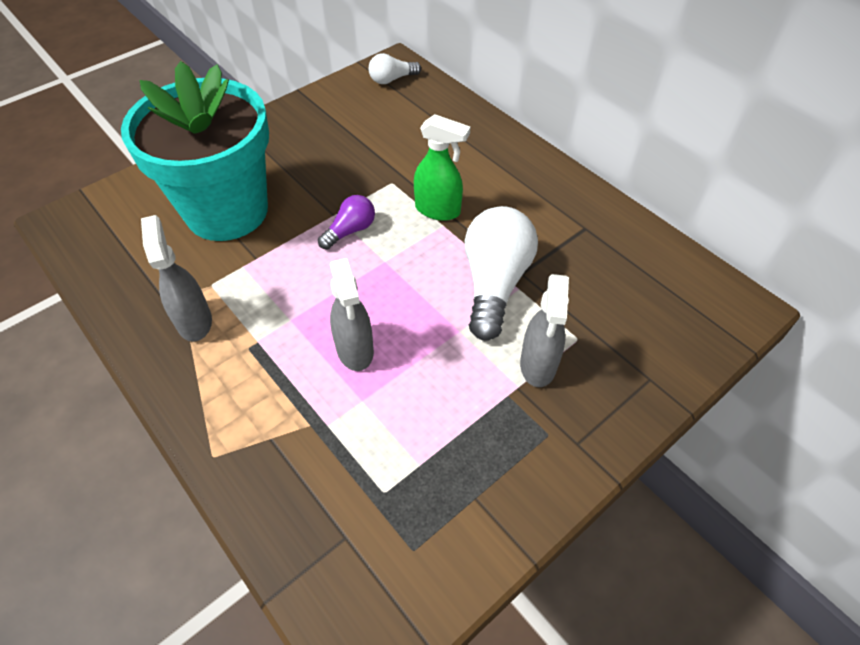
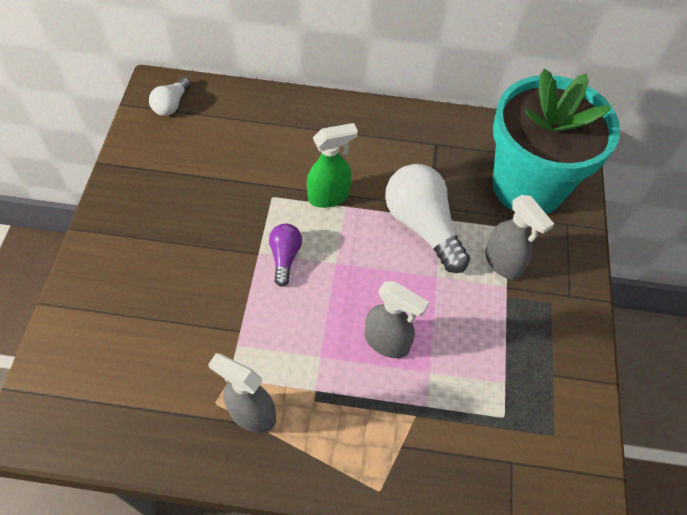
camera: 45 degrees left, 5 degrees up
(227, 211) = (169, 311): turquoise flower pot -> turquoise flower pot (528, 186)

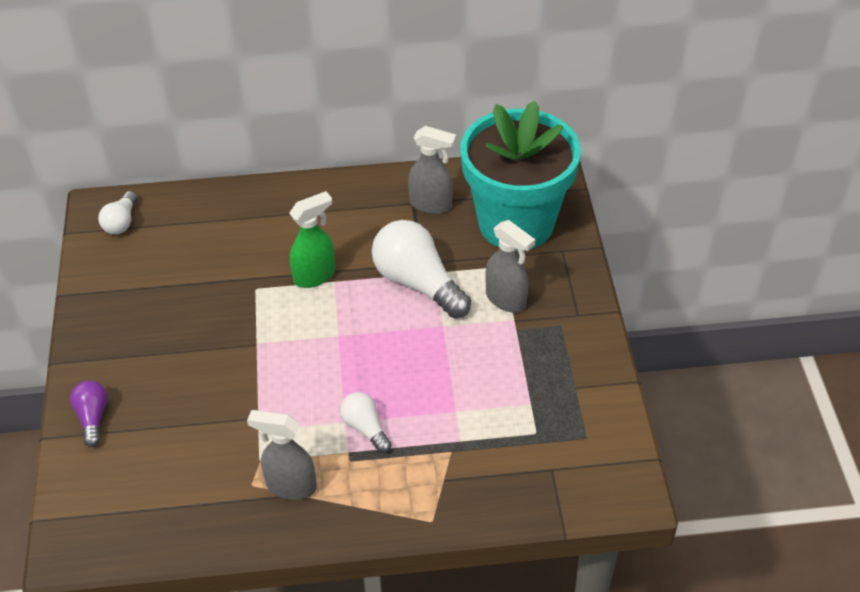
camera: 10 degrees left, 10 degrees down
(285, 257) = (285, 341): purple light bulb -> purple light bulb (93, 418)
(338, 368) = (365, 428): none -> white light bulb
(387, 342) = (408, 395): grey spray bottle -> grey spray bottle (431, 205)

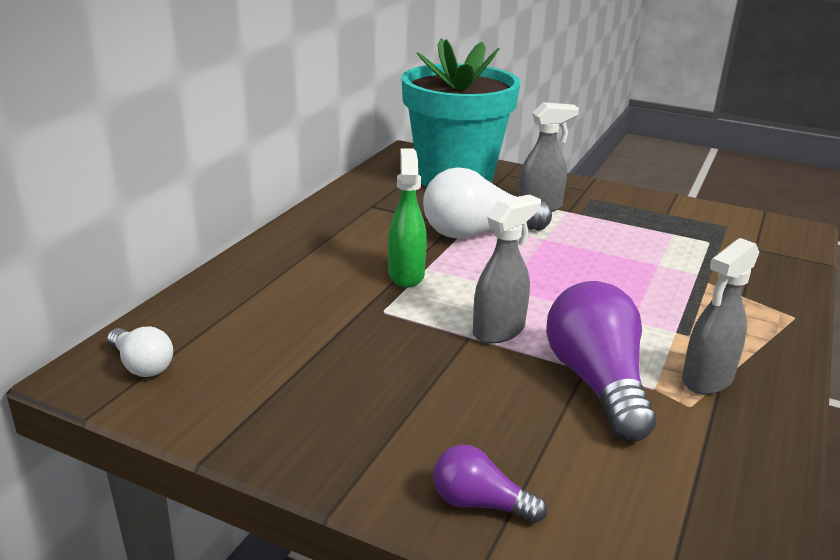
camera: 60 degrees left, 20 degrees down
(245, 429) = (597, 383): none -> purple light bulb
(365, 428) = (648, 312): white light bulb -> none
(431, 205) = (385, 200): grey spray bottle -> grey spray bottle (499, 331)

